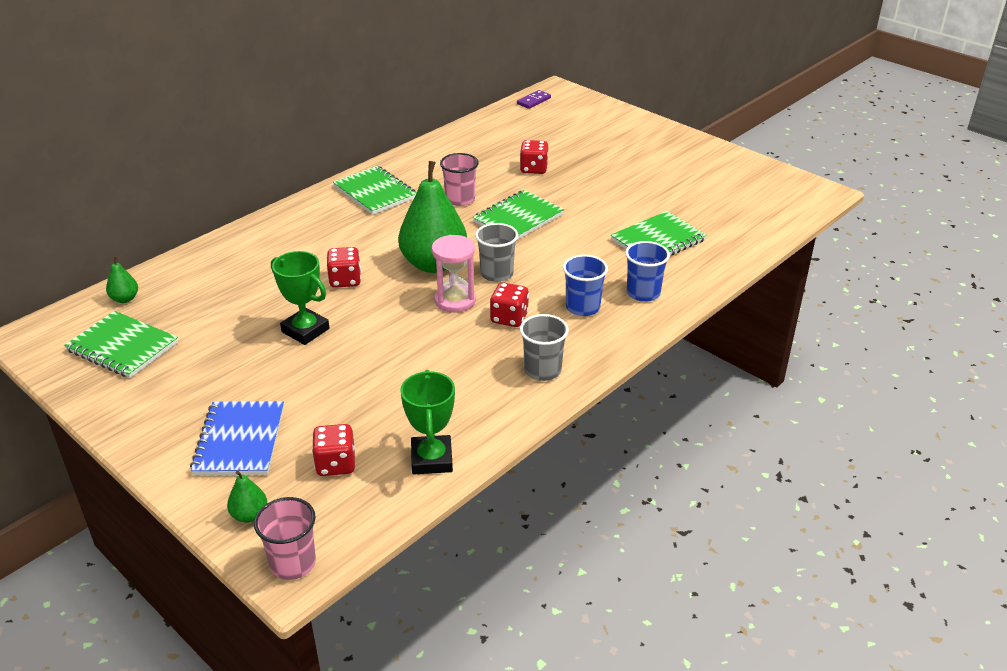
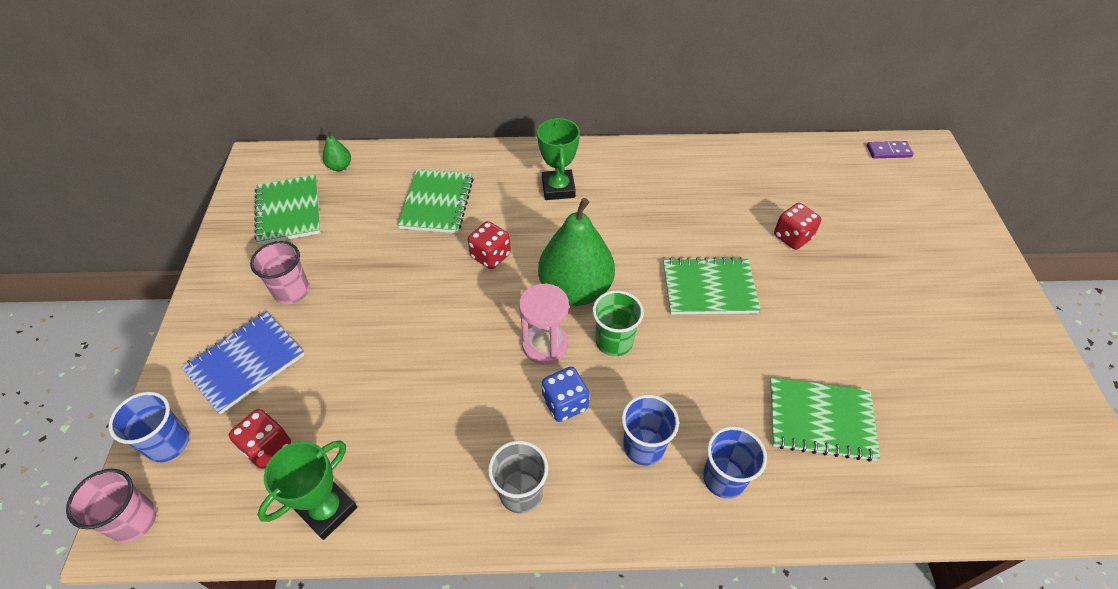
camera: 45 degrees right, 15 degrees up
(249, 515) = (168, 443): green pear -> blue cup
(305, 330) = (406, 287): green trophy -> green trophy (558, 188)
(375, 192) = (620, 175): green notebook -> green notebook (437, 203)
(460, 199) = (681, 230): pink cup -> pink cup (292, 291)
(496, 274) = (614, 341): grey cup -> green cup
(509, 318) = (565, 403): red dice -> blue dice

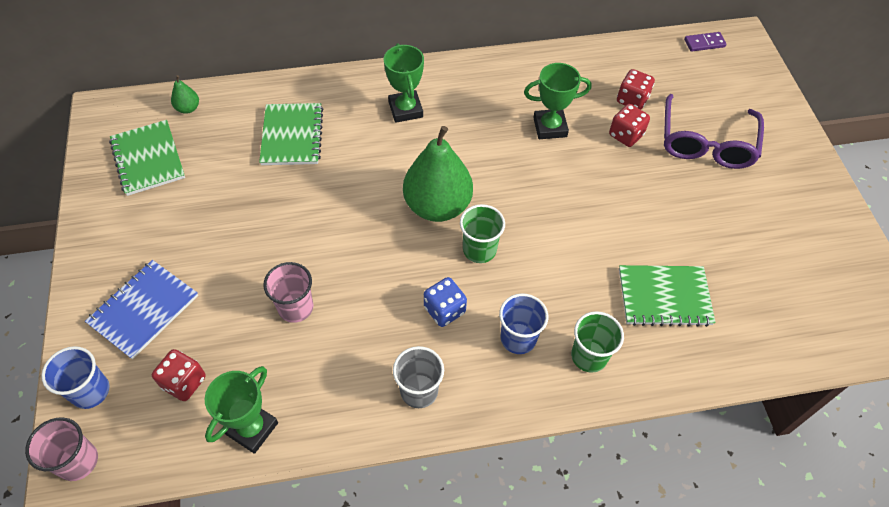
camera: 10 degrees left, 5 degrees up
(292, 291) = (171, 237): pink cup -> pink cup (295, 307)
(490, 256) = (353, 182): red dice -> red dice (632, 100)
(545, 345) = (418, 260): pink hourglass -> none
(709, 221) = (550, 127): none -> green trophy
(709, 288) = (557, 191): green notebook -> none
(724, 478) = (589, 356): blue cup -> green cup
(883, 254) = (706, 143): none -> purple glasses

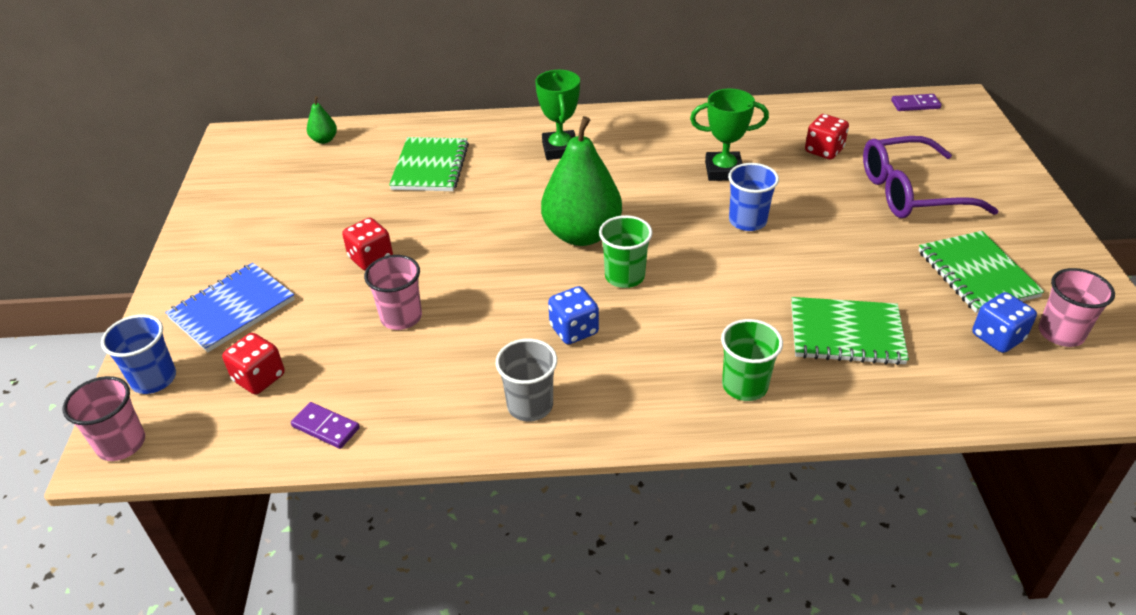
camera: 10 degrees right, 15 degrees down
(148, 159) = (271, 180): green notebook -> green notebook (977, 274)
(252, 428) = (325, 427): green trophy -> purple domino
(518, 338) = (659, 362): blue cup -> blue cup (747, 221)
(626, 135) = (813, 181): red dice -> red dice (371, 258)
(706, 143) = (911, 192): purple glasses -> purple glasses turned 60 degrees clockwise
(780, 292) = (997, 337): none -> blue dice
(828, 284) = (1061, 333): none -> pink cup

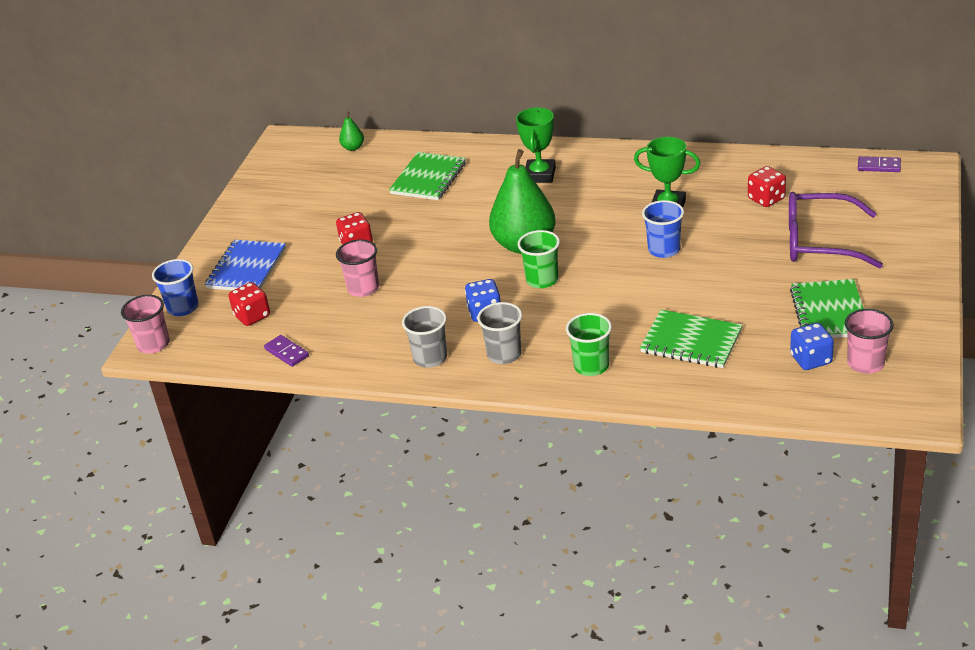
camera: 20 degrees right, 5 degrees down
(232, 309) = (247, 268): blue notebook -> blue notebook turned 45 degrees counterclockwise
(625, 385) = (504, 354): none -> grey cup

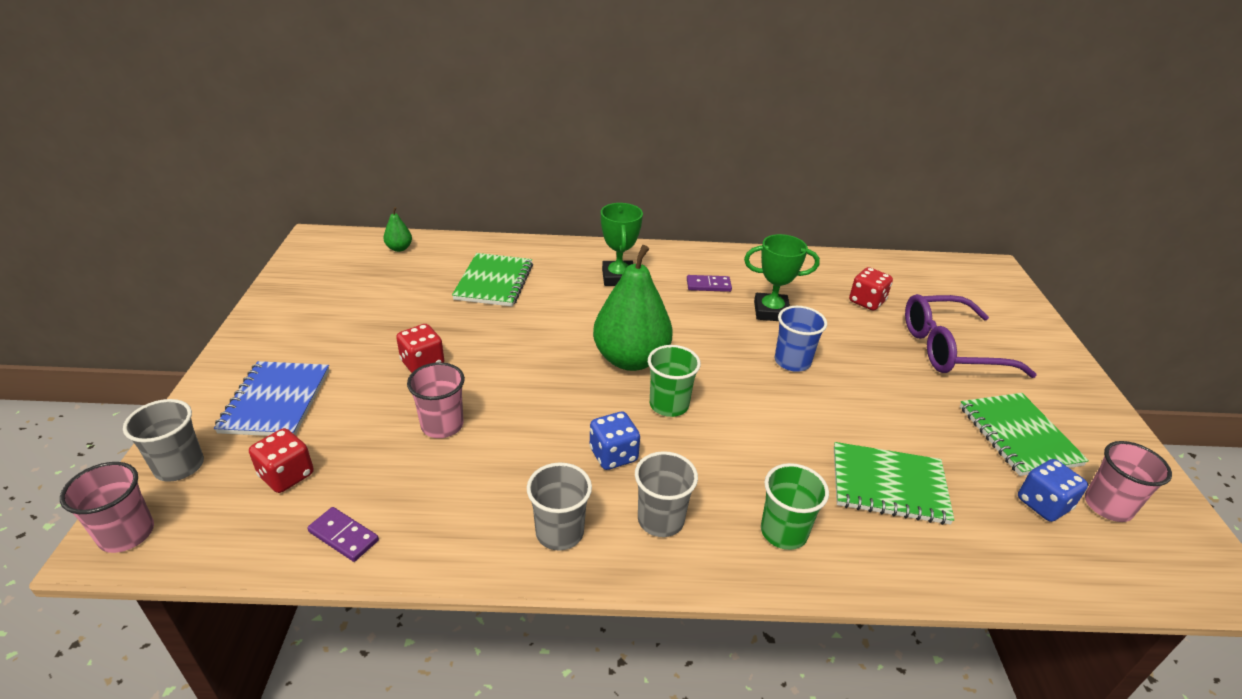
camera: 20 degrees left, 0 degrees up
(183, 308) = (179, 466): blue cup -> grey cup
(879, 166) = (952, 268): purple domino -> purple domino (708, 285)

